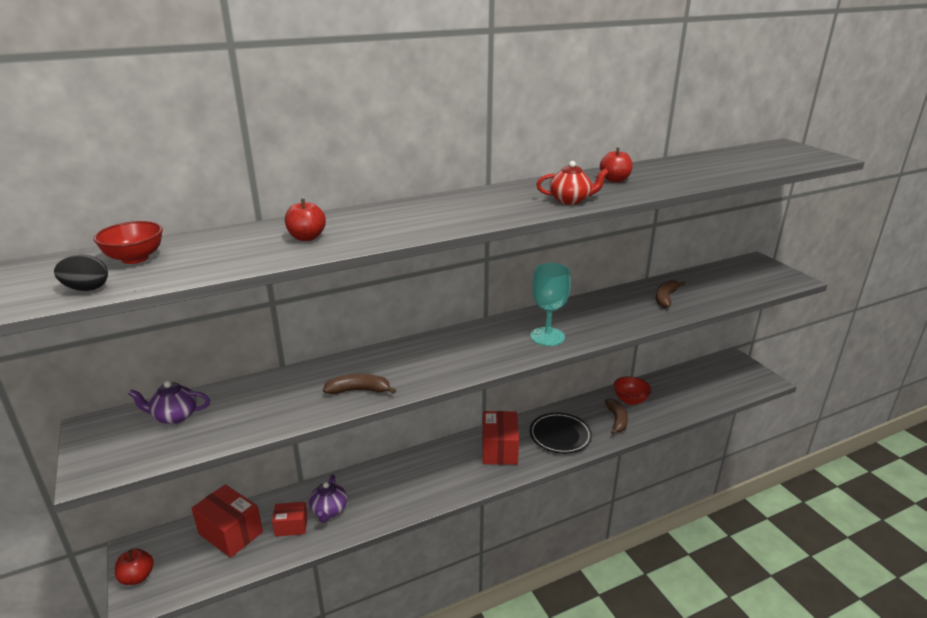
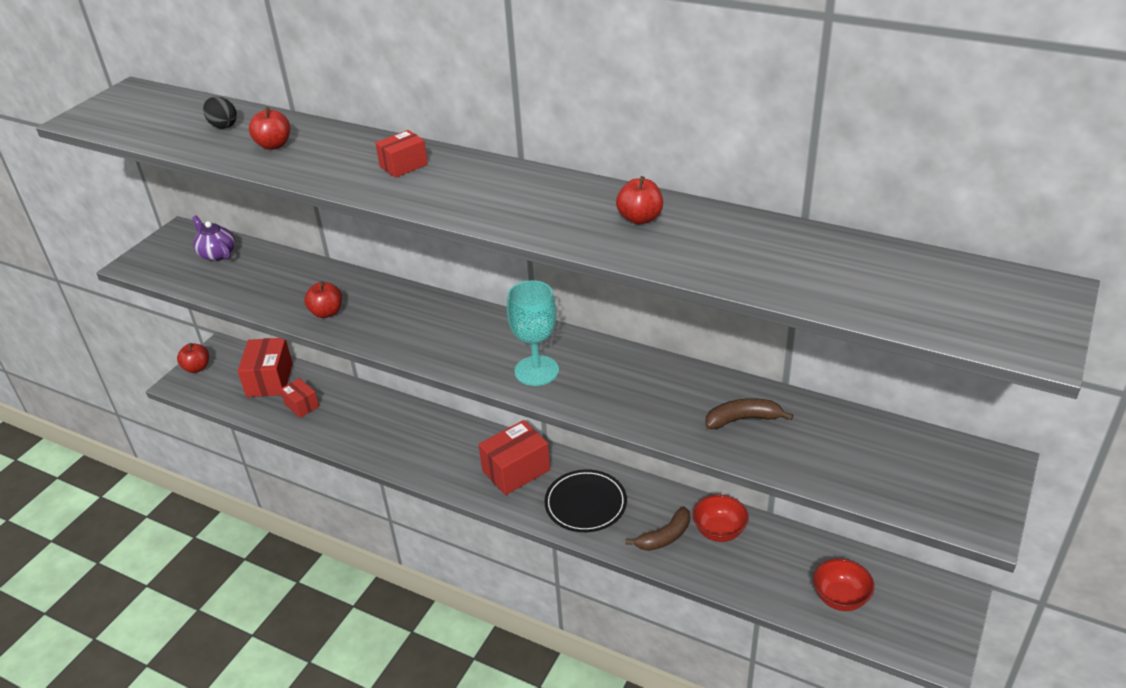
camera: 55 degrees right, 10 degrees up
(86, 289) = (109, 124): black egg -> black egg (223, 125)
(135, 258) = (171, 110): red bowl -> red bowl (840, 598)
(329, 510) = (336, 414): purple teapot -> none
(359, 390) = (326, 313): brown banana -> red apple
(434, 210) = (403, 166): none -> red box
(570, 200) = (526, 219): red teapot -> none

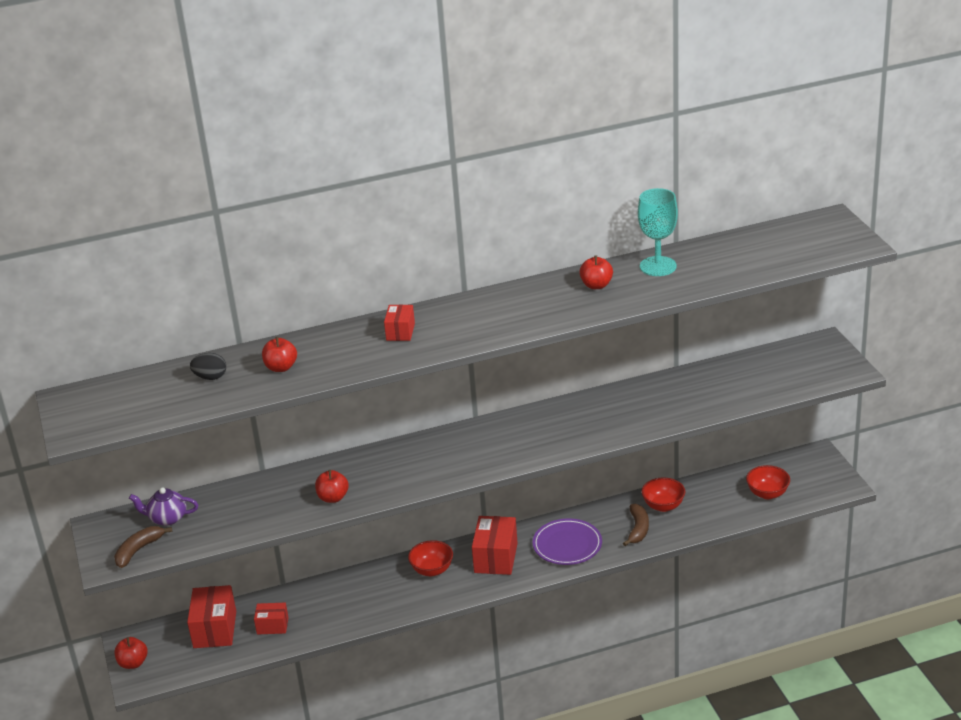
camera: 45 degrees left, 5 degrees down
(269, 380) = (215, 629): red box -> red box turned 45 degrees clockwise
(458, 444) = (432, 570): none -> red bowl
(536, 371) = (532, 443): turquoise goblet -> turquoise goblet (658, 266)
(585, 503) = (567, 545): black plate -> purple plate
(743, 419) = (683, 396): brown banana -> brown banana (138, 550)

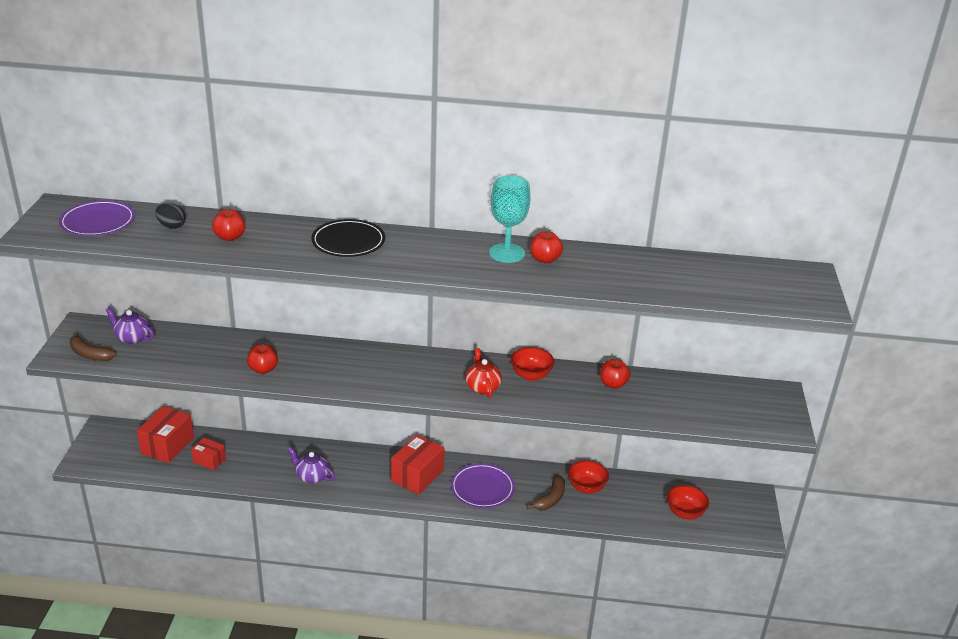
camera: 20 degrees right, 0 degrees up
(129, 399) = (98, 222): none -> purple plate
(133, 663) = (91, 447): red apple -> red apple (613, 384)
(138, 550) = (90, 354): brown banana -> brown banana turned 120 degrees counterclockwise
(391, 599) = (312, 476): none -> purple teapot
(400, 332) = (348, 242): red box -> black plate
(432, 570) = (361, 465): red bowl -> red bowl (531, 375)
(558, 435) = (482, 387): none -> red teapot
(658, 266) = (613, 261): turquoise goblet -> turquoise goblet (507, 253)

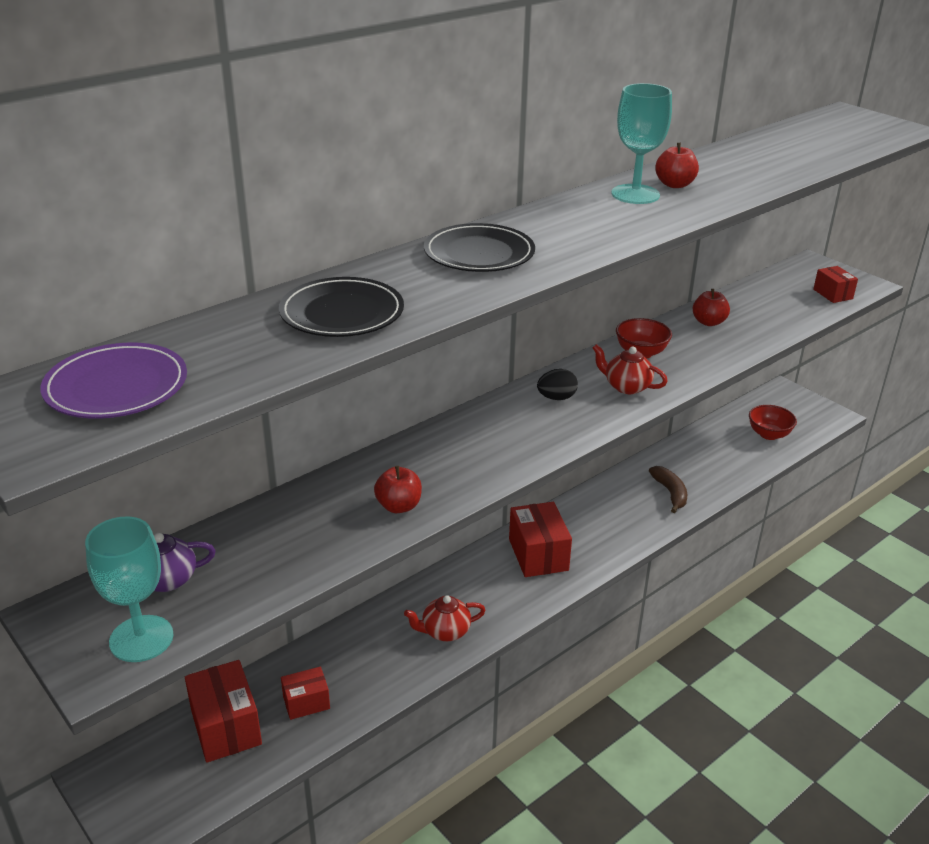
camera: 45 degrees left, 0 degrees up
(90, 354) = (141, 638): brown banana -> turquoise goblet
(171, 226) = (237, 339): black egg -> black egg (556, 398)
(230, 237) = (342, 313): red apple -> black plate
(312, 476) = (445, 631): purple teapot -> red teapot
(482, 488) = (608, 524): purple plate -> none
(586, 487) = (677, 464): red bowl -> none
(744, 419) = (832, 294): none -> red box

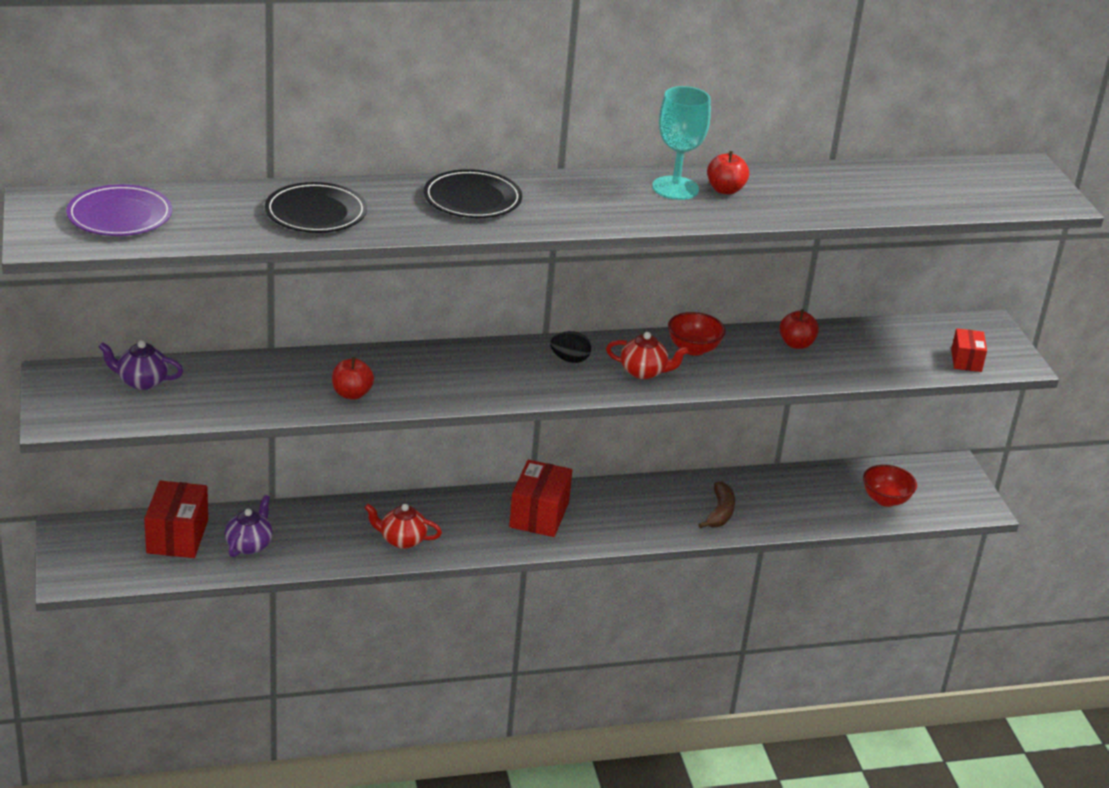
camera: 25 degrees right, 0 degrees up
(141, 638) = (98, 411): turquoise goblet -> none
(306, 702) = (249, 545): red box -> purple teapot
(626, 386) = (644, 372): red teapot -> red teapot turned 135 degrees clockwise

